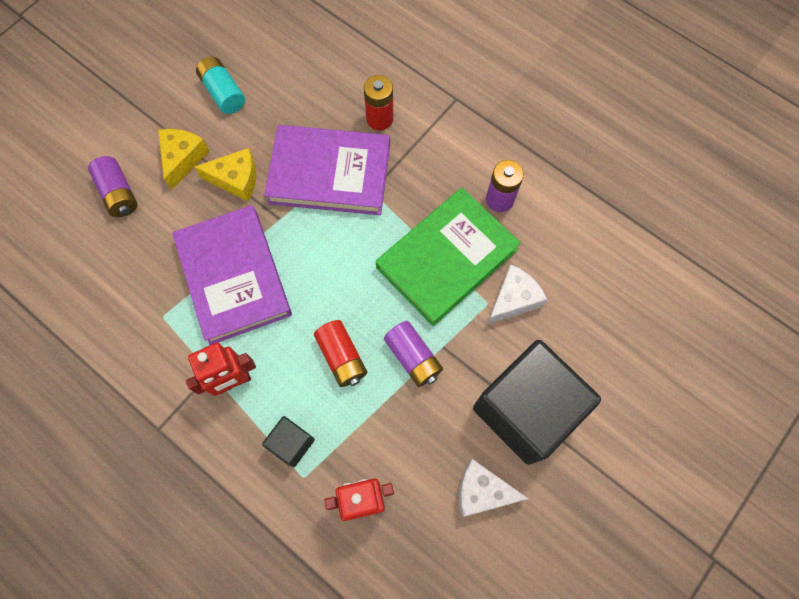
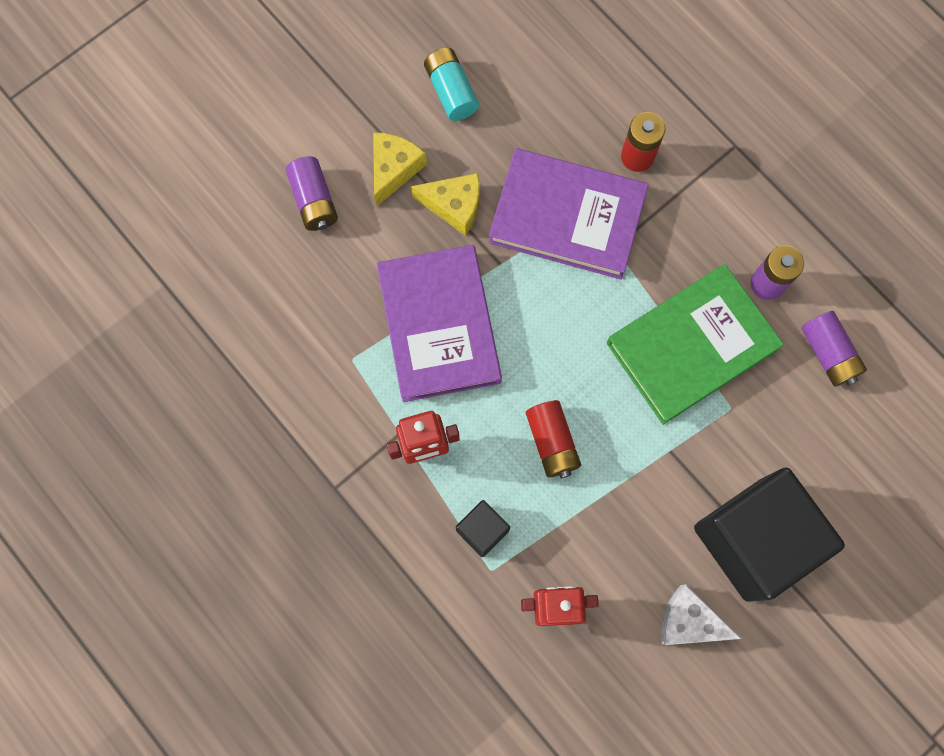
camera: 10 degrees right, 5 degrees up
(413, 357) = (634, 457): purple battery -> purple battery (828, 353)
(513, 299) = (762, 409): white cheese -> none

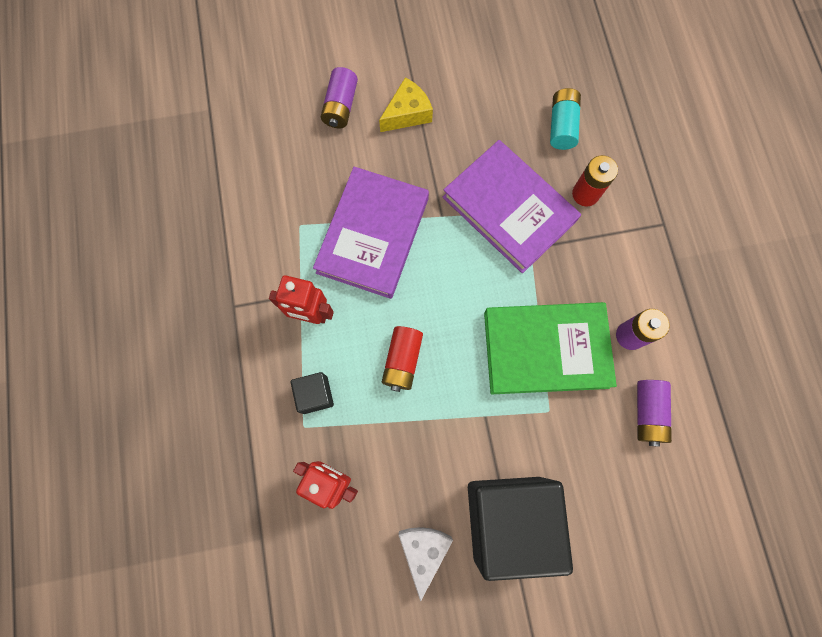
camera: 30 degrees right, 0 degrees up
(451, 91) = (478, 82): turquoise battery -> turquoise battery (561, 126)
(454, 206) = (434, 160): yellow cheese -> none
(689, 621) = (423, 551): white cheese -> white cheese turned 45 degrees clockwise

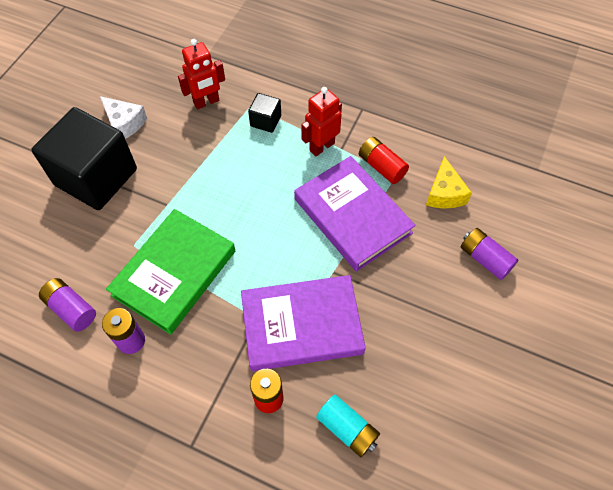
camera: 125 degrees right, 15 degrees down
(402, 361) = (245, 179): red battery -> red battery (381, 167)
(407, 113) = (445, 305): yellow cheese -> yellow cheese (444, 193)

